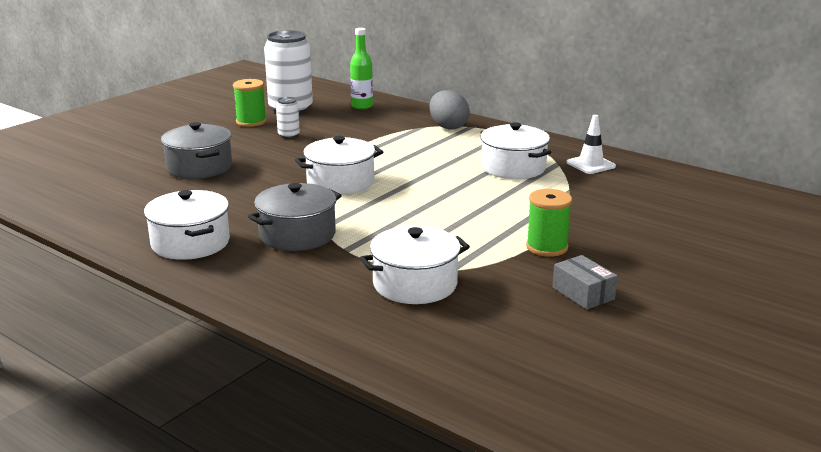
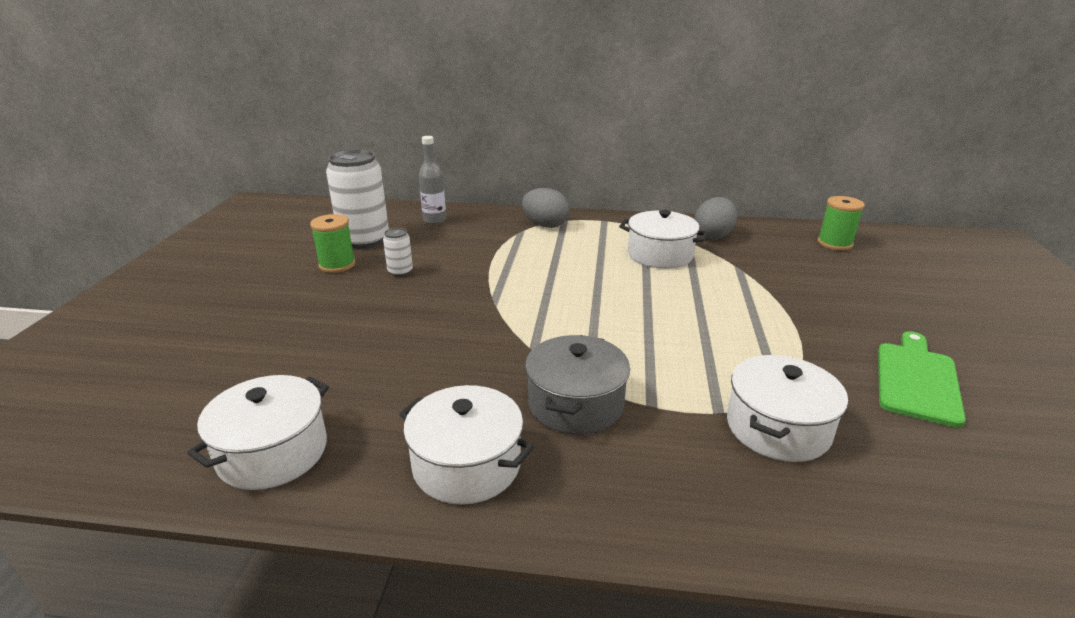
camera: 30 degrees left, 5 degrees up
(199, 167) = (344, 342): grey pot -> none
(340, 182) = (529, 317): white pot -> white pot (273, 452)
(362, 106) = (434, 220): green bottle -> grey bottle
(547, 247) = (812, 335): green spool -> green spool (834, 243)
(583, 293) = (917, 380): grey box -> green cutting board
(590, 164) = (713, 236): white traffic cone -> grey egg

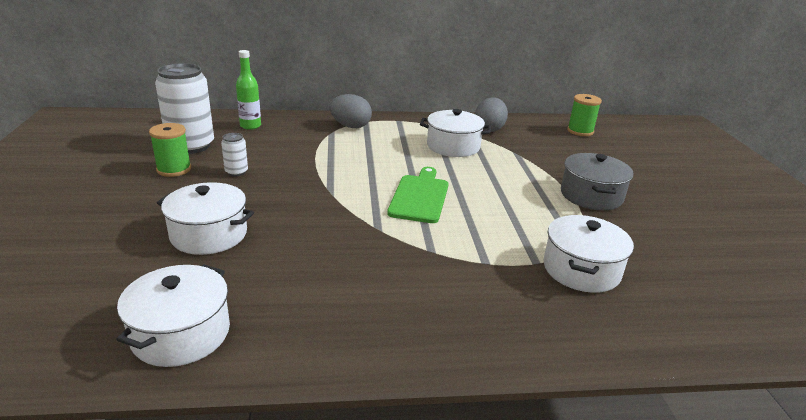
camera: 15 degrees left, 0 degrees up
(434, 220) = (250, 126): grey bottle -> green bottle
(466, 465) = (356, 323): white pot -> white pot (209, 234)
(575, 404) = (427, 267): grey pot -> grey pot (591, 195)
(917, 380) = (664, 226): green cutting board -> green cutting board (420, 196)

